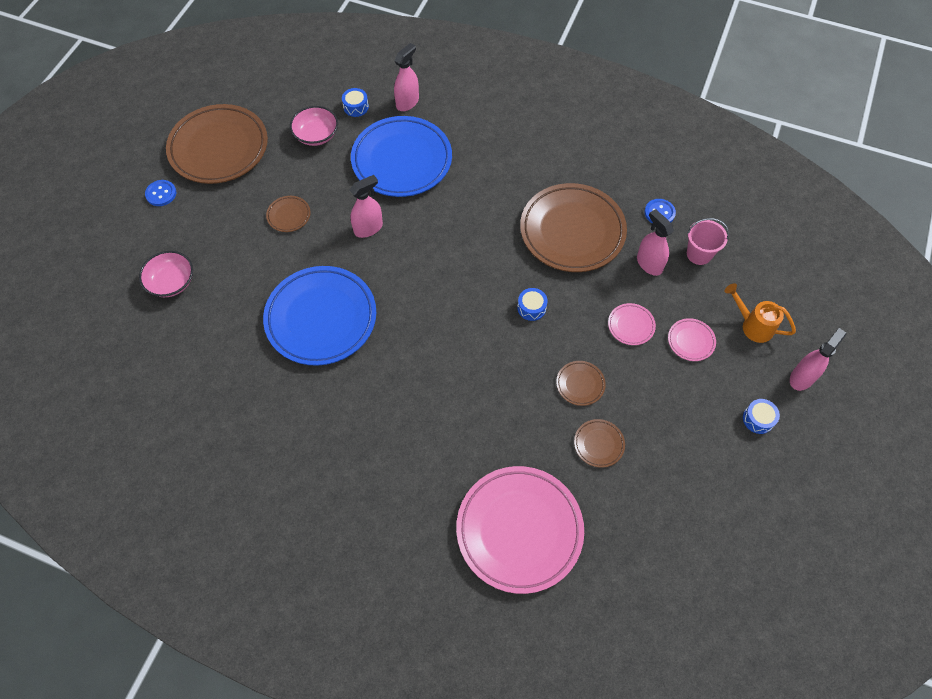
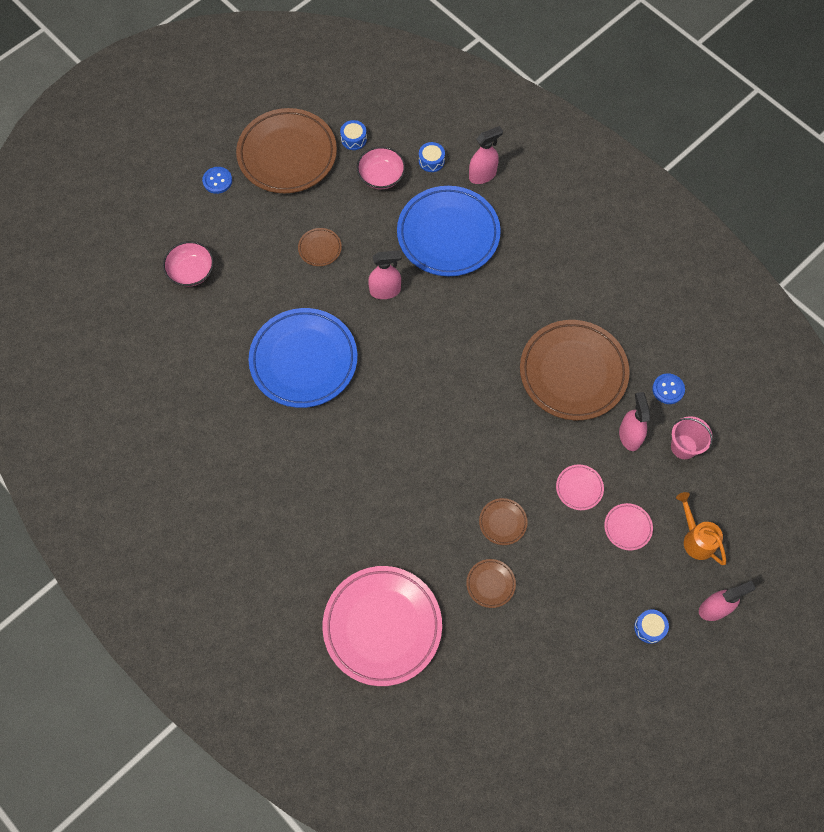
camera: 25 degrees right, 5 degrees up
(531, 308) = (496, 431): blue drum -> blue drum (353, 139)

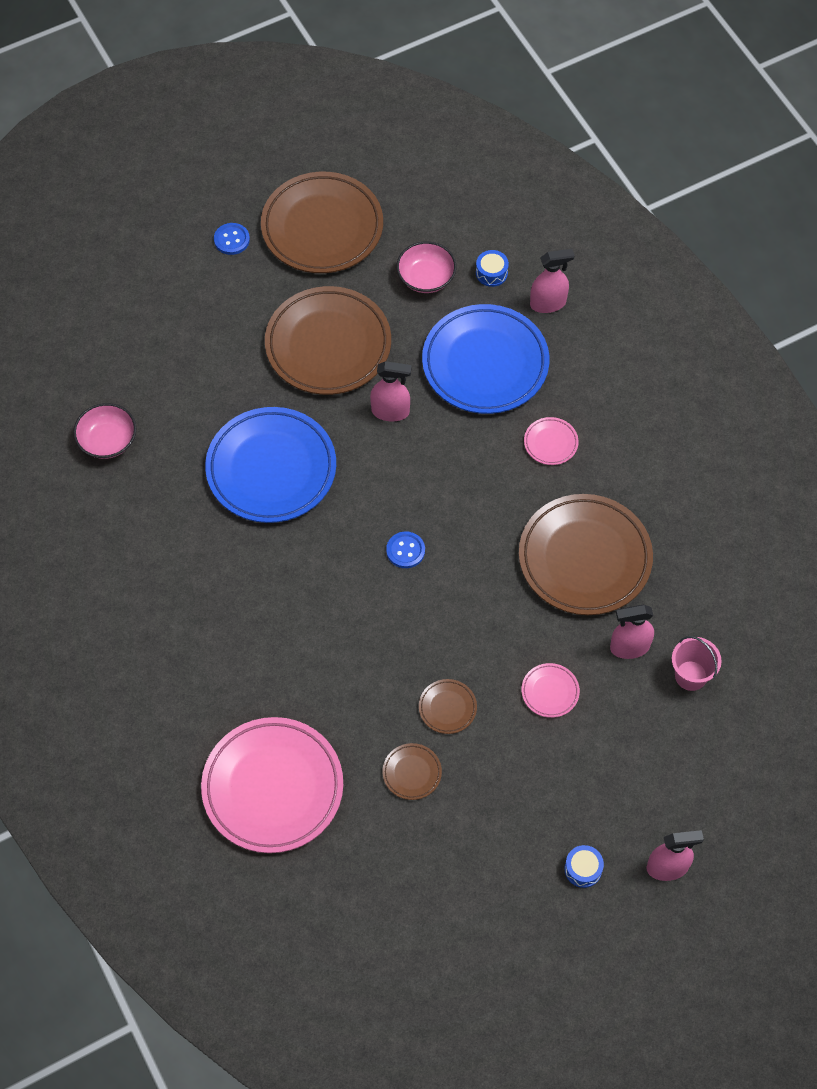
camera: 15 degrees right, 5 degrees down
(191, 271) = (171, 337): pink bowl -> pink bowl (107, 440)
(320, 248) = (328, 345): brown plate -> brown plate, size x2.38
(353, 139) = (406, 226): blue drum -> none
(627, 527) = (593, 750): pink plate -> pink plate (550, 443)
(629, 436) = (629, 647): pink spray bottle -> pink spray bottle turned 105 degrees counterclockwise
(668, 389) = (693, 605): blue button -> blue button (405, 550)
(695, 538) = (671, 783): orange watering can -> none

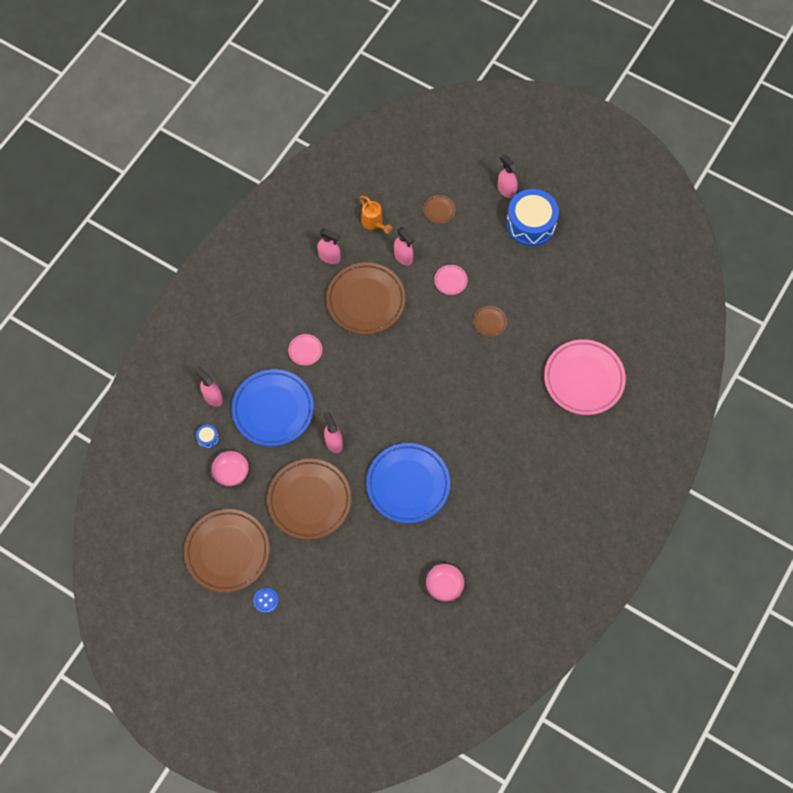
camera: 120 degrees left, 5 degrees up
(405, 550) = (415, 388): blue button -> none
(412, 773) = (533, 320): brown plate -> brown plate (439, 210)
(583, 869) = (531, 224): blue drum -> blue drum, size x2.47
(687, 547) = (329, 257): none -> pink spray bottle
(691, 675) = (401, 223): pink bucket -> none
(712, 637) = (374, 223): none -> orange watering can

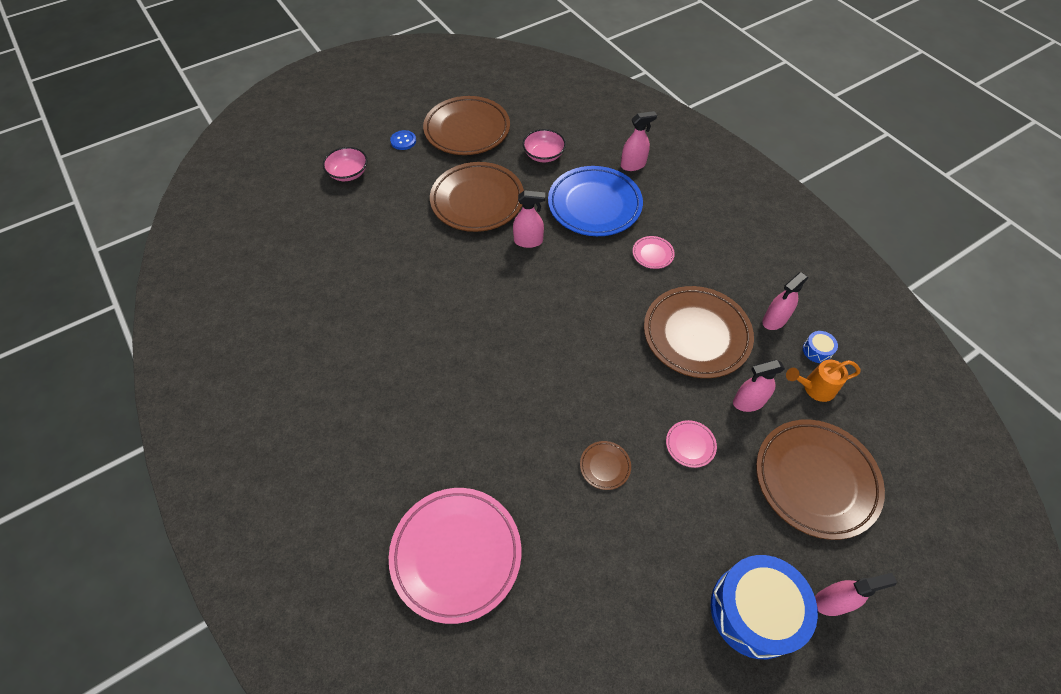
camera: 115 degrees right, 10 degrees down
(208, 438) = (589, 149): blue drum -> blue drum (817, 350)
(408, 484) = (440, 287): blue plate -> none
(439, 210) = (815, 480): brown plate -> brown plate, size x2.38
(444, 585) = (310, 276): pink bowl -> pink bowl (348, 173)

